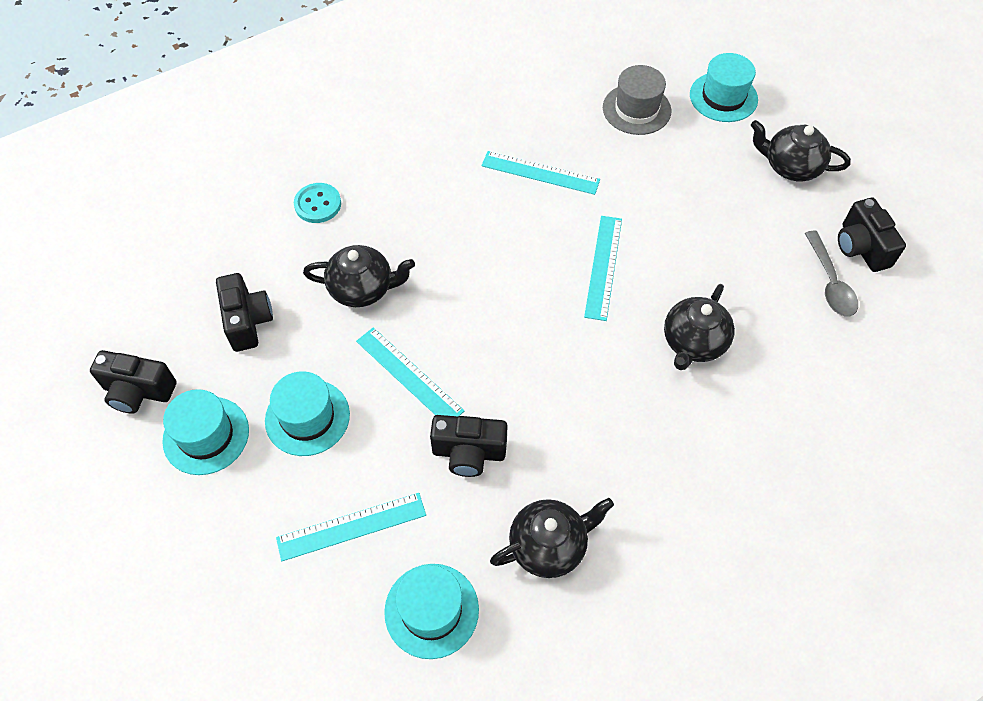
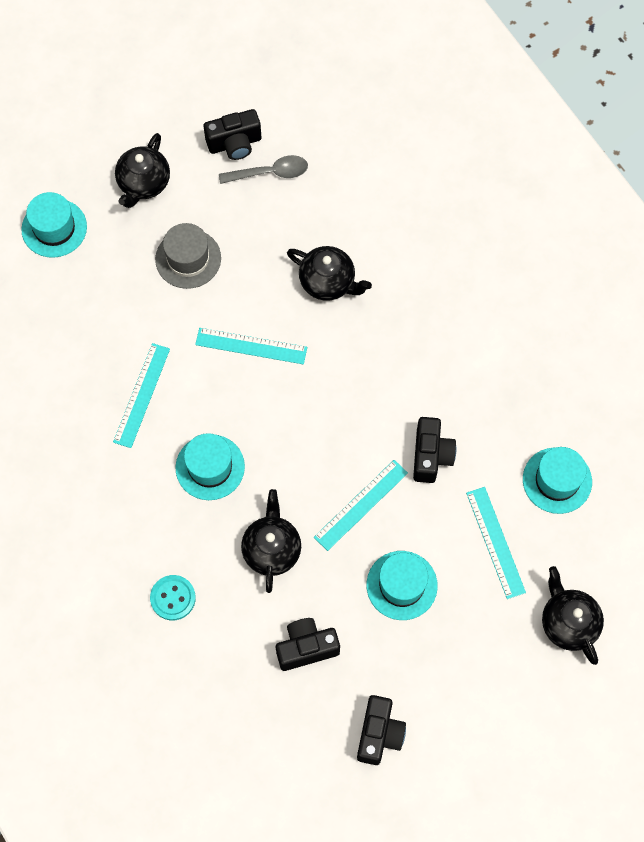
camera: 90 degrees left, 10 degrees up
(206, 435) = (420, 667): turquoise hat -> turquoise hat (210, 467)
(549, 545) = (504, 398): black teapot -> black teapot (568, 622)
(636, 109) = (65, 305): grey hat -> grey hat (188, 258)

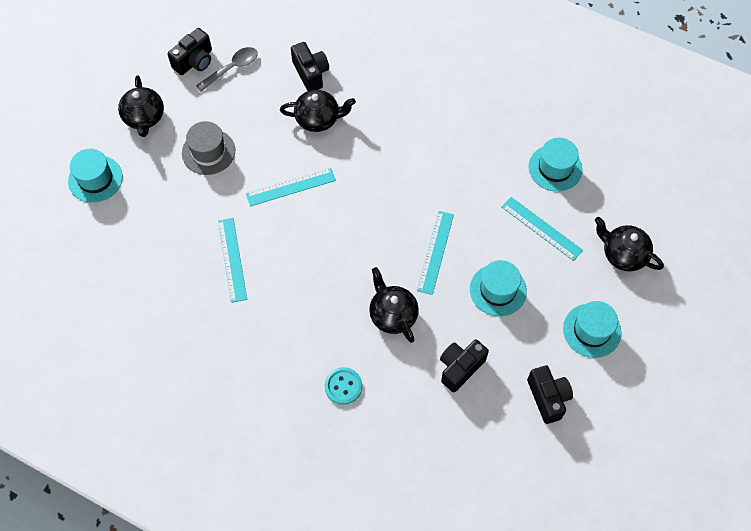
camera: 30 degrees left, 5 degrees down
(210, 467) = (313, 282): turquoise hat -> turquoise hat (591, 330)
(431, 456) = (462, 195): black camera -> black camera (311, 73)

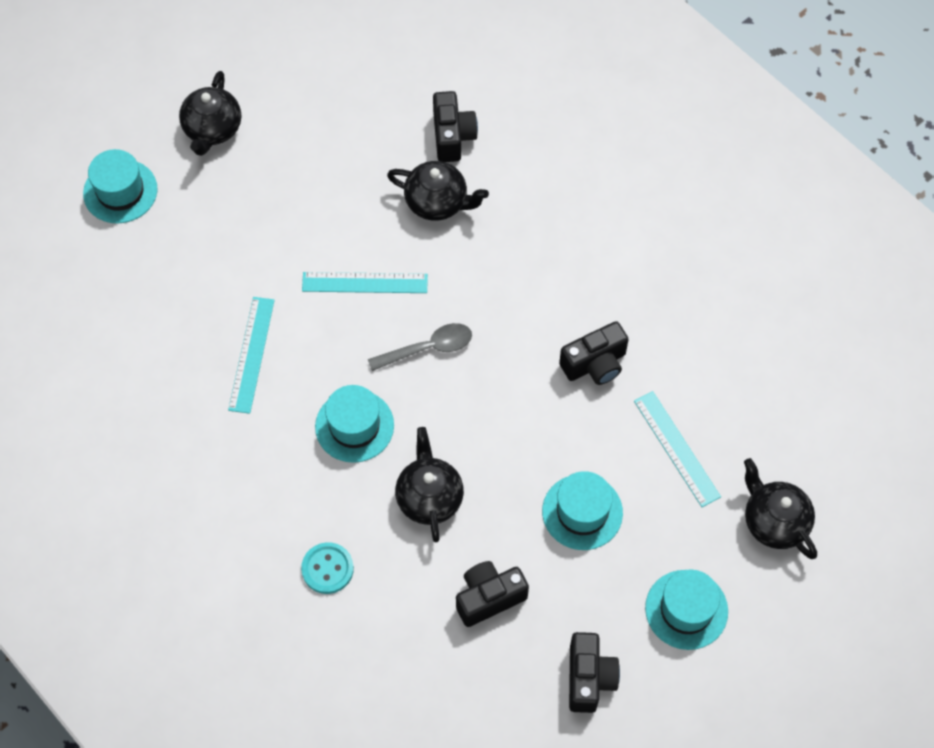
camera: 20 degrees right, 0 degrees up
(194, 61) = (306, 73): black camera -> black camera (595, 364)
(208, 152) = (277, 201): grey hat -> none
(232, 68) = (351, 97): grey spoon -> grey spoon (428, 348)
(435, 252) = (519, 433): turquoise ruler -> none
(555, 168) = (730, 372): turquoise hat -> turquoise hat (354, 426)

